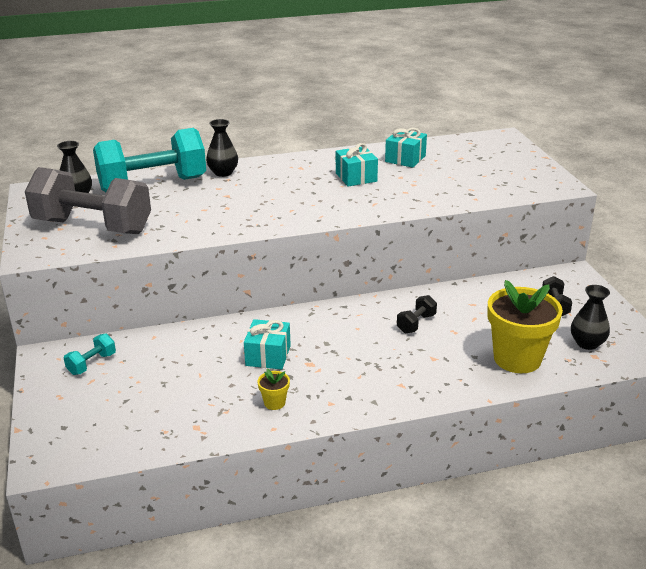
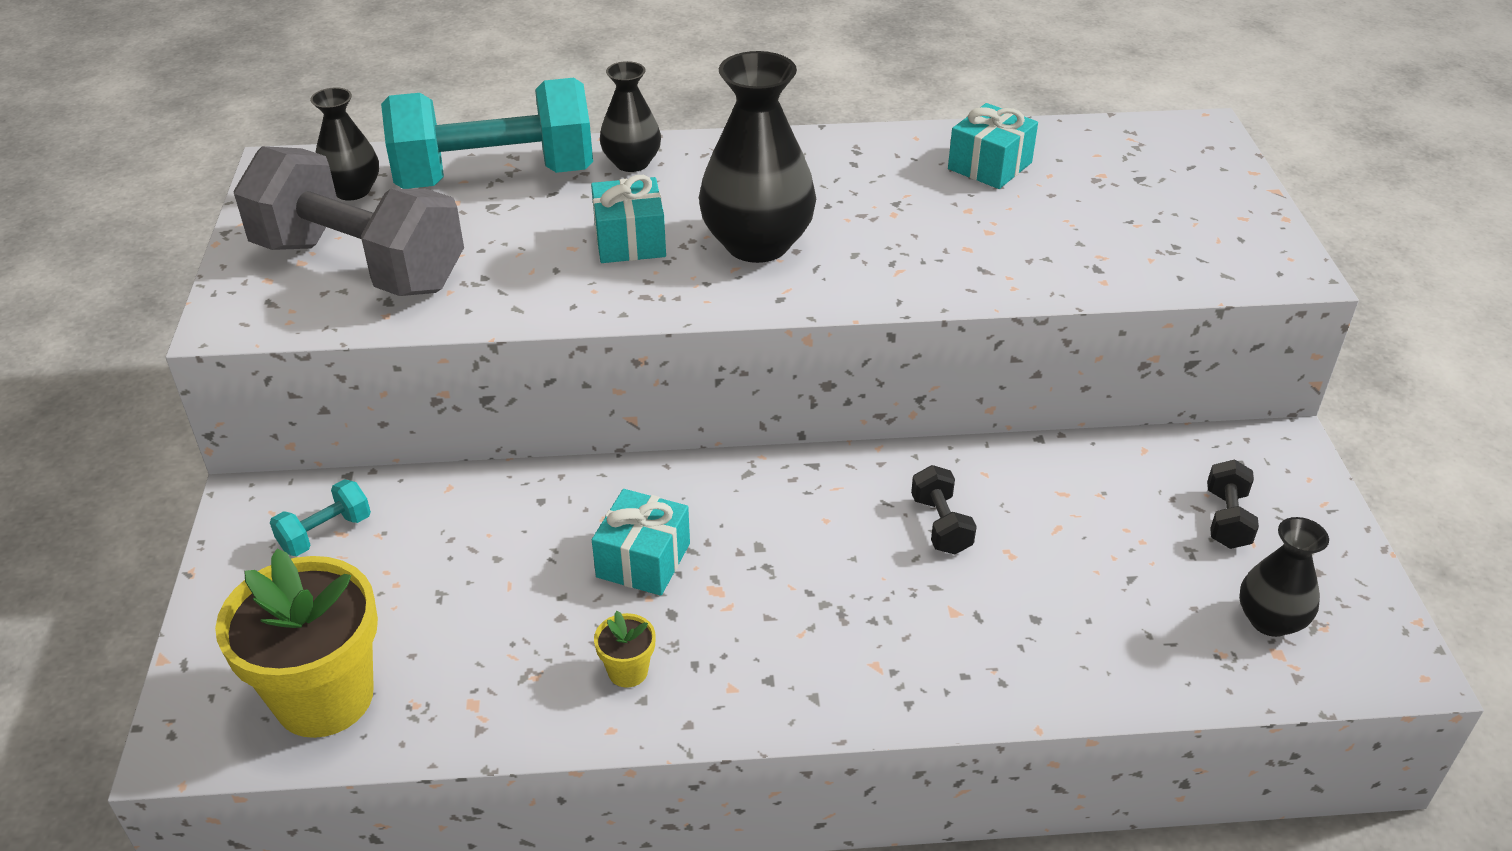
camera: 10 degrees right, 10 degrees up
(299, 199) = (757, 244): none -> black vase
(356, 177) = (881, 201): turquoise gift -> turquoise gift (630, 241)
(416, 324) = (941, 525): black dumbbell -> black dumbbell turned 60 degrees counterclockwise
(517, 358) = (1119, 637): yellow flower pot -> yellow flower pot (324, 697)

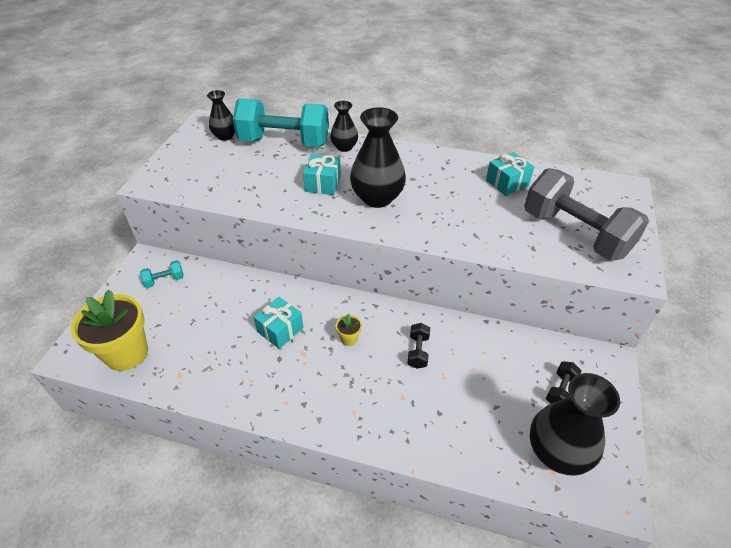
camera: 20 degrees right, 5 degrees up
(360, 265) = (209, 170): grey dumbbell -> grey dumbbell (575, 233)
(628, 671) = (247, 380): yellow flower pot -> yellow flower pot (349, 339)
(1270, 620) = (557, 452): black vase -> black vase, size x1.75

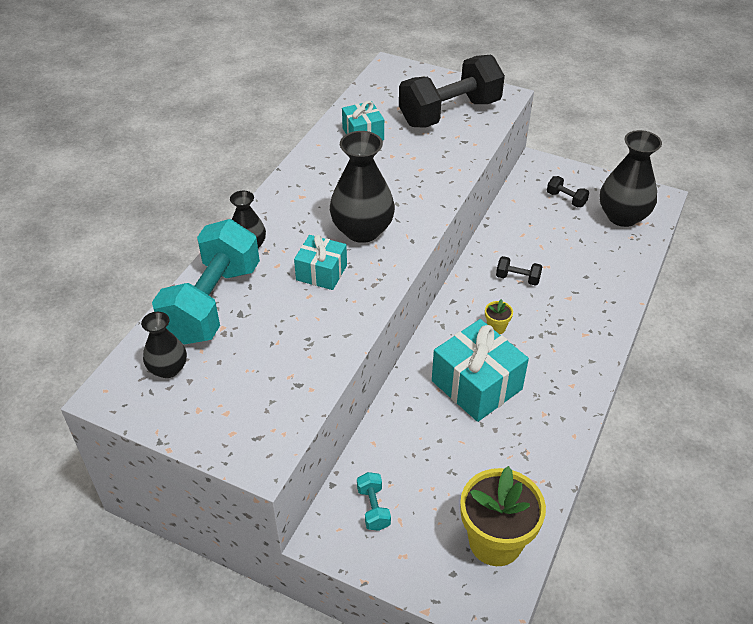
camera: 80 degrees left, 0 degrees up
(280, 330) = (476, 385): turquoise gift -> turquoise gift, size x1.69
(575, 233) = (449, 113): grey dumbbell -> black dumbbell

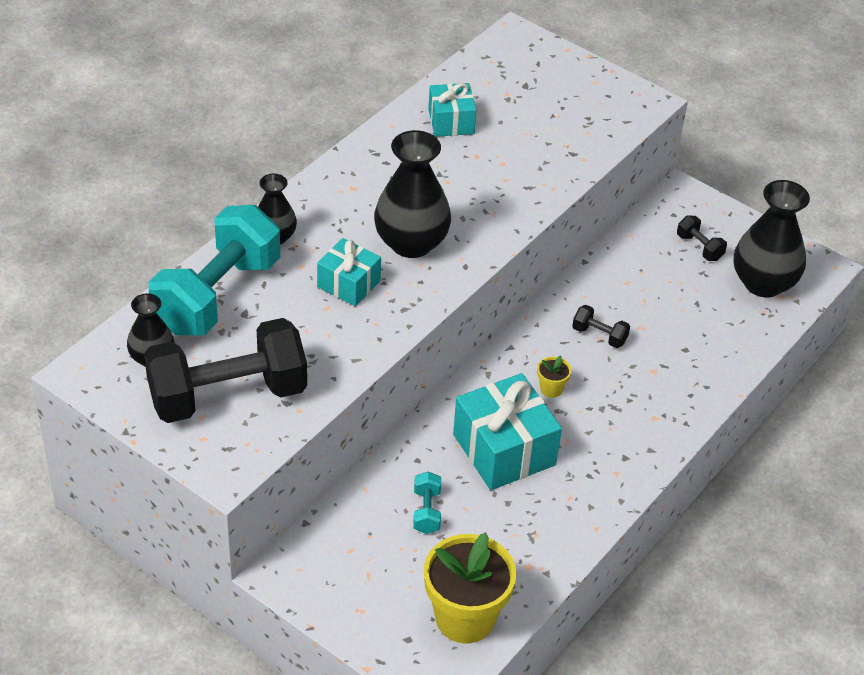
camera: 10 degrees right, 0 degrees up
(373, 508) = (343, 556): turquoise dumbbell -> turquoise dumbbell (426, 511)
(449, 113) = (568, 112): black dumbbell -> black dumbbell (227, 395)

